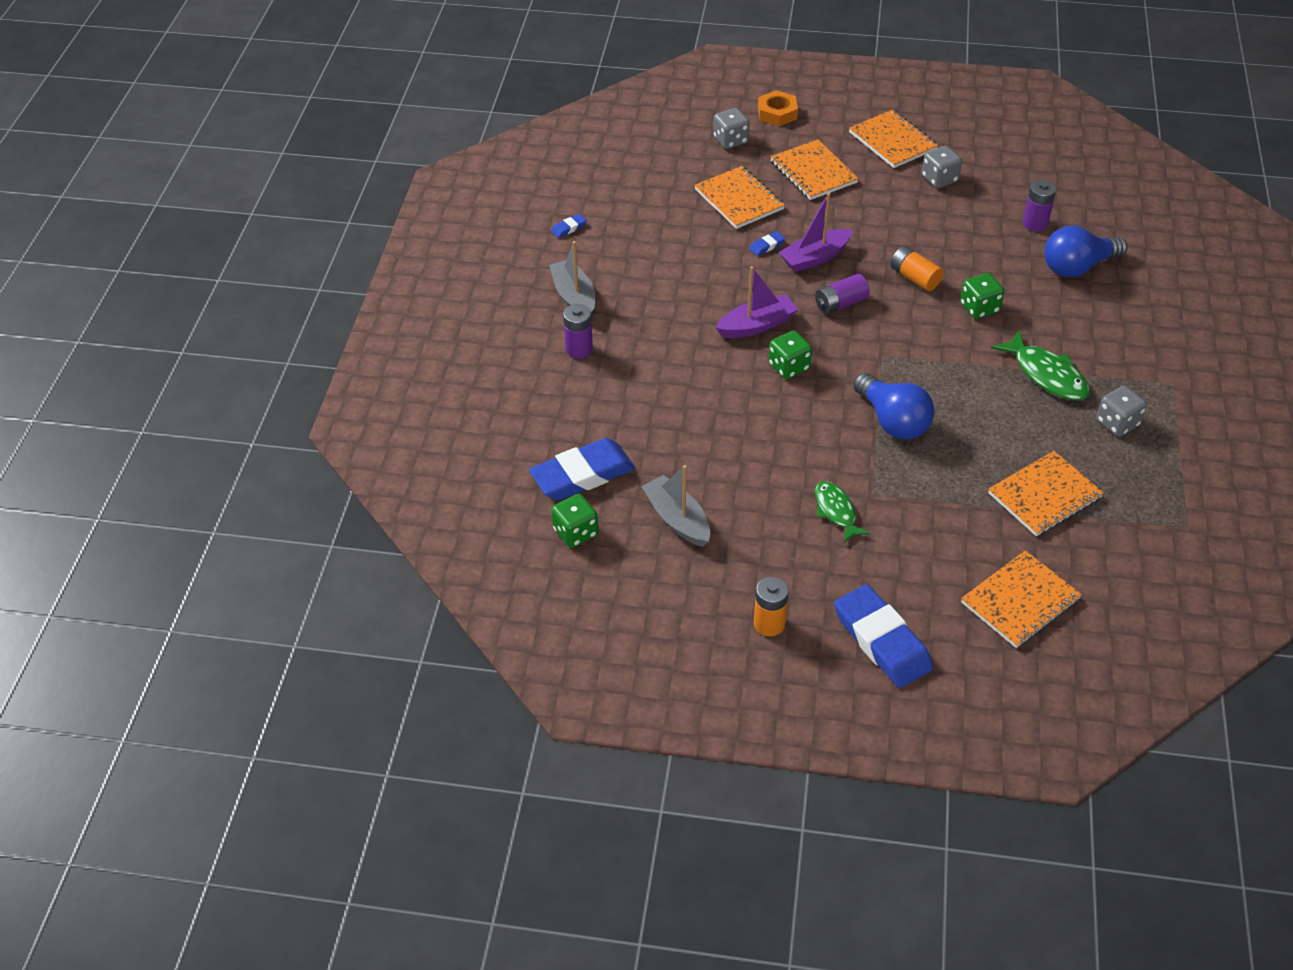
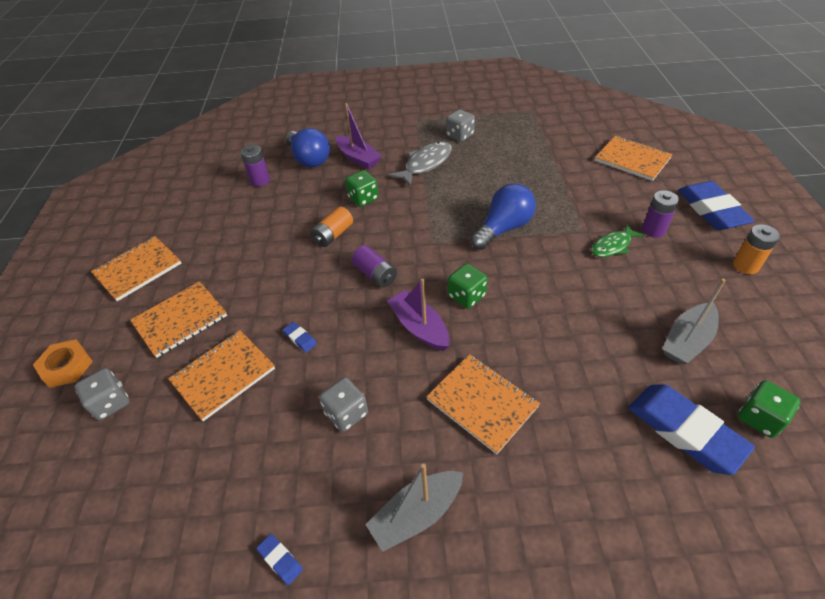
camera: 100 degrees left, 0 degrees up
(579, 349) = (505, 483): purple battery -> purple battery (653, 230)
(815, 258) = (314, 300): purple boat -> purple boat (358, 158)
(882, 641) = (711, 210): blue eraser -> blue eraser turned 60 degrees counterclockwise
(939, 179) = (200, 234): grey dice -> grey dice (346, 413)
(1044, 496) = (538, 157): orange notebook -> orange notebook (482, 403)
(1046, 375) = (425, 164): green fish -> grey fish

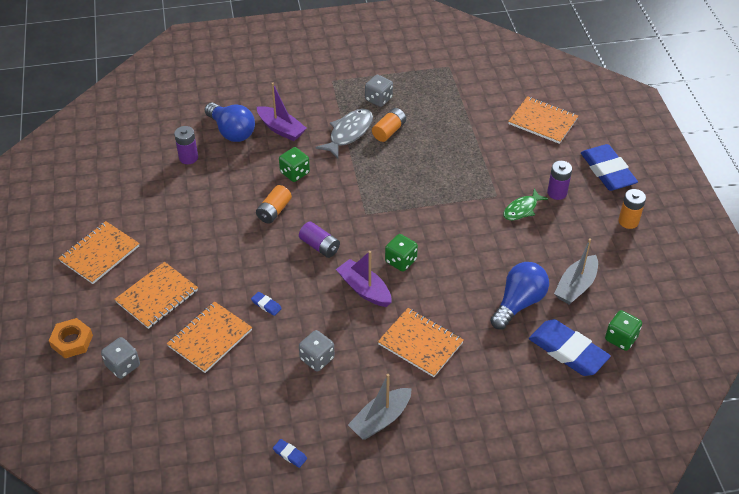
camera: 10 degrees left, 0 degrees up
(467, 163) = (389, 131): none -> orange battery
(503, 228) = (427, 197): blue light bulb -> blue light bulb (518, 303)

